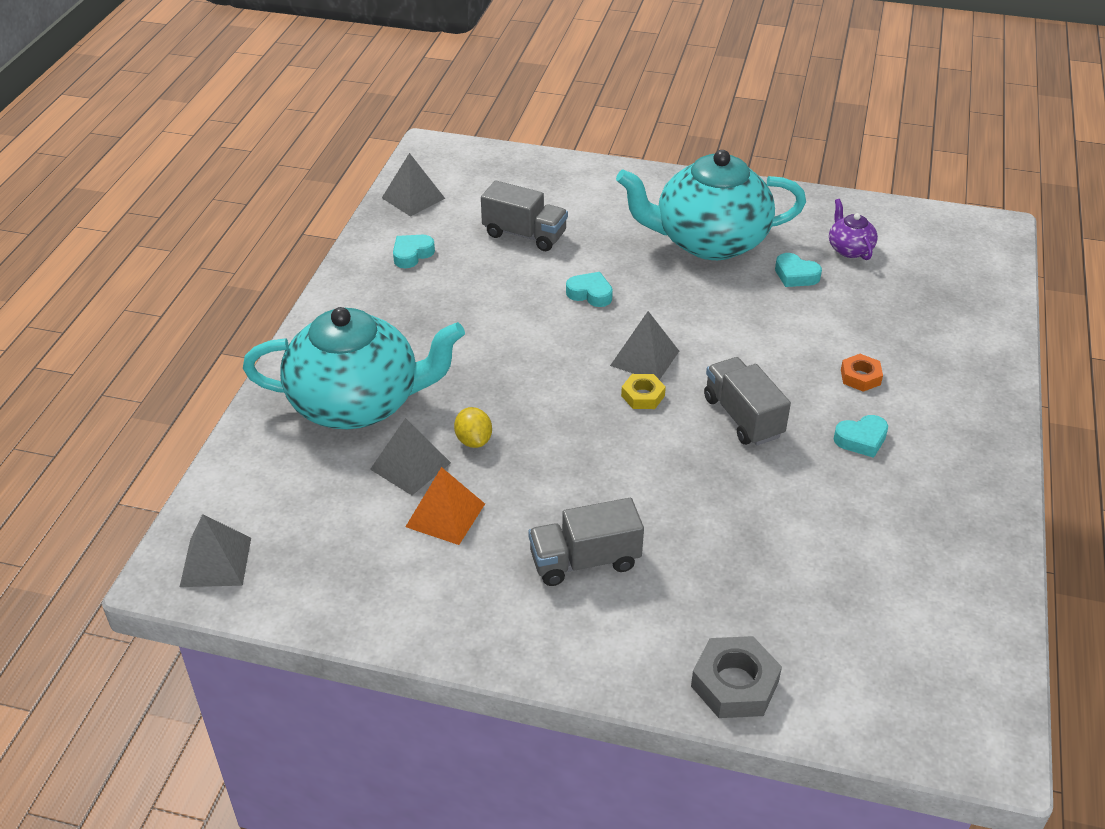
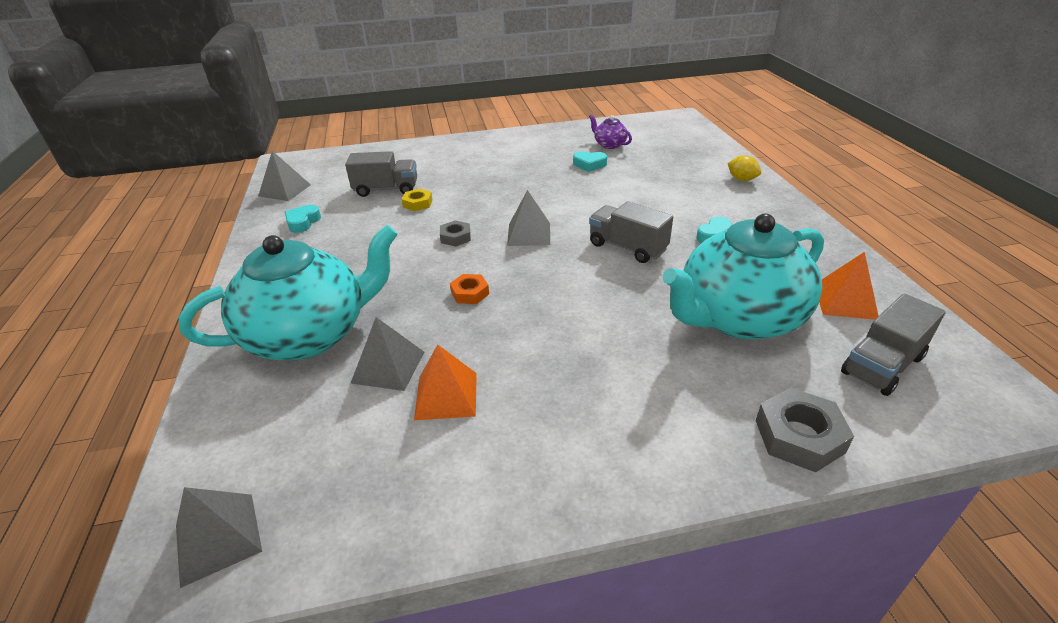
camera: 25 degrees left, 5 degrees down
(473, 440) = (434, 328): yellow lemon -> yellow lemon (741, 179)
(561, 334) = (455, 237): none -> grey nut
(585, 561) = (595, 386): grey truck -> grey truck (882, 365)
(590, 294) = (459, 209): turquoise heart -> none
(643, 396) = (546, 256): yellow nut -> yellow nut (417, 203)
(709, 241) = (519, 162): turquoise teapot -> turquoise teapot (738, 318)
(860, 377) = (680, 203): orange nut -> orange nut (470, 293)
(930, 577) = (845, 301): none -> orange pyramid

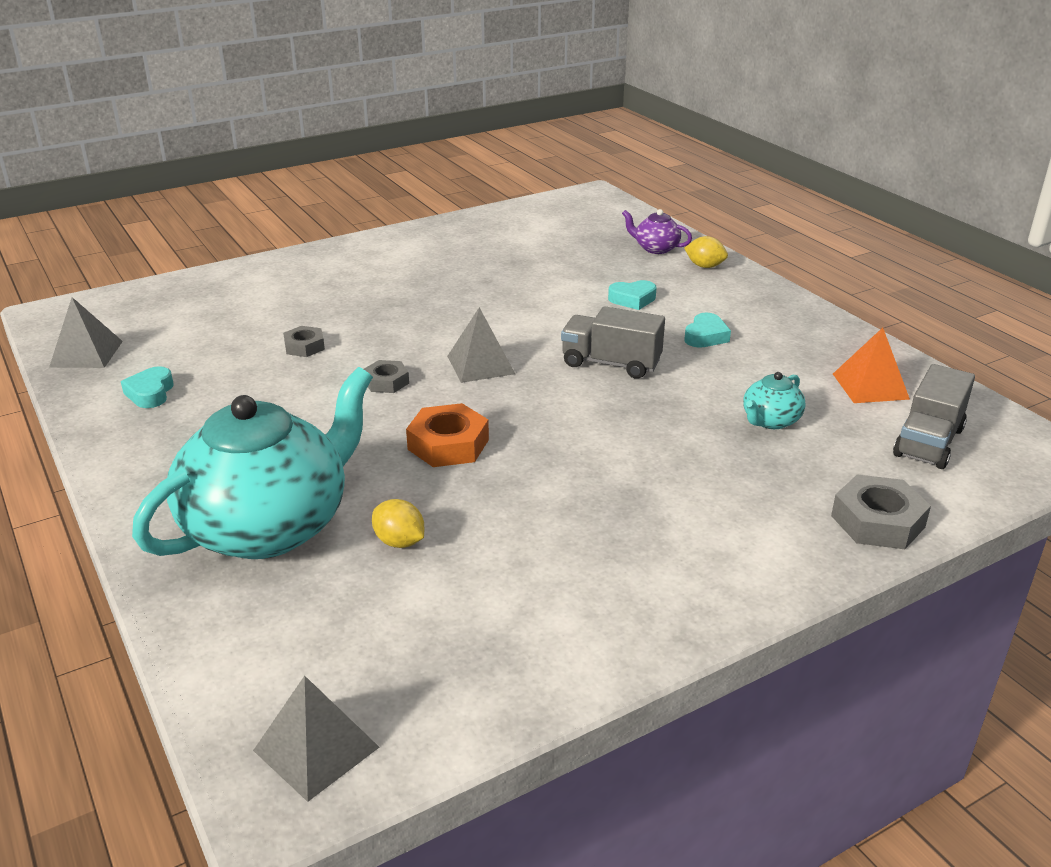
camera: 20 degrees left, 5 degrees down
(386, 189) = (245, 334): grey truck -> none
(388, 367) = (399, 542): grey pyramid -> yellow lemon
(417, 203) = (304, 346): yellow nut -> grey nut
(446, 395) = (490, 557): orange pyramid -> none
(470, 293) = (448, 444): orange nut -> orange nut, size x1.63
(589, 164) = (509, 268): turquoise heart -> turquoise heart (632, 299)
(609, 145) = (521, 240): purple teapot -> purple teapot (656, 248)
(738, 318) = (770, 421): turquoise teapot -> turquoise teapot, size x0.41

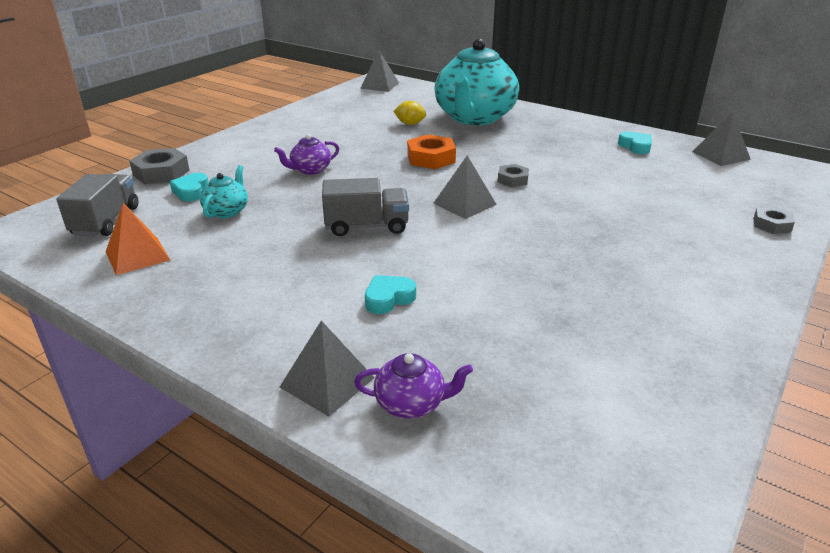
camera: 155 degrees right, 0 degrees up
(304, 346) = (603, 188): grey nut -> grey nut (771, 225)
(638, 466) = (310, 170): none -> purple teapot
(704, 266) = (327, 382): yellow lemon -> grey pyramid
(705, 336) = (294, 271): turquoise heart -> turquoise heart (191, 191)

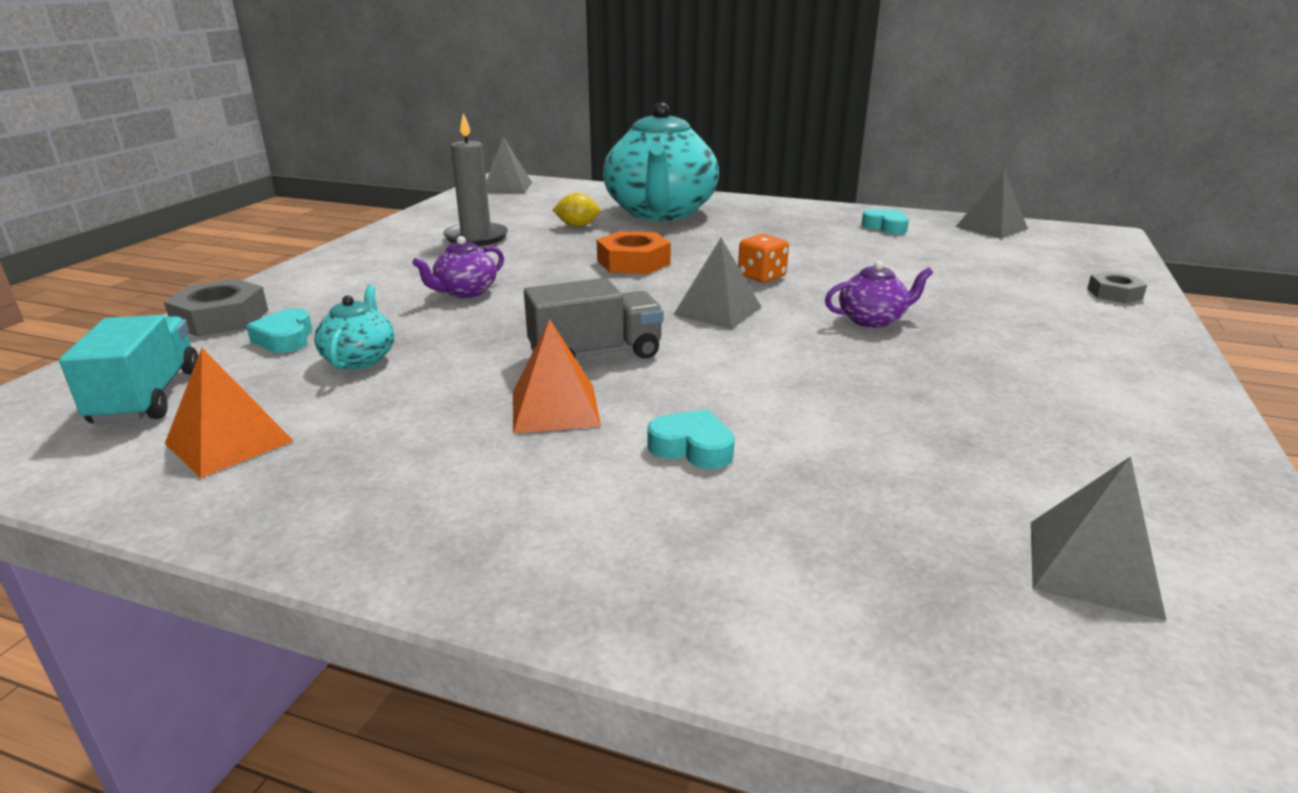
camera: 15 degrees left, 5 degrees down
(106, 221) = (148, 397): grey truck -> turquoise truck
(322, 260) = (555, 408): none -> orange pyramid
(327, 382) = (674, 592): grey pyramid -> grey pyramid (1092, 567)
(338, 127) = (476, 237): none -> grey candle
(388, 299) = (692, 448): turquoise heart -> turquoise heart turned 75 degrees clockwise
(411, 404) = (834, 601): purple teapot -> purple teapot (872, 320)
(512, 180) = (761, 276): grey nut -> orange dice

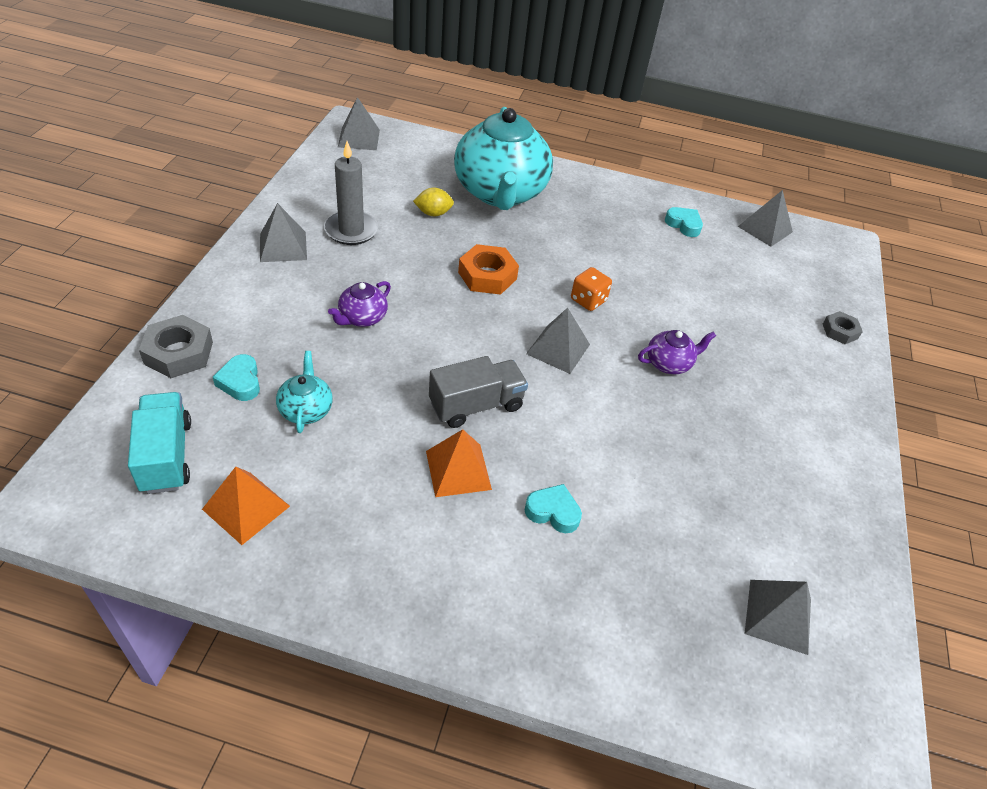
camera: 10 degrees left, 20 degrees up
(390, 248) = (283, 246): none -> grey pyramid

